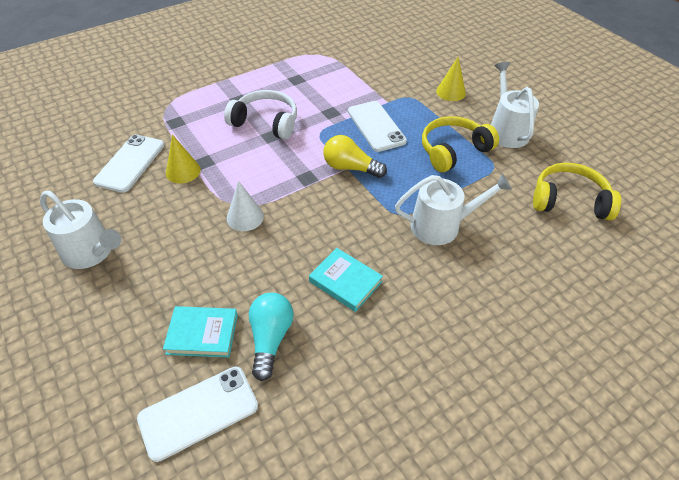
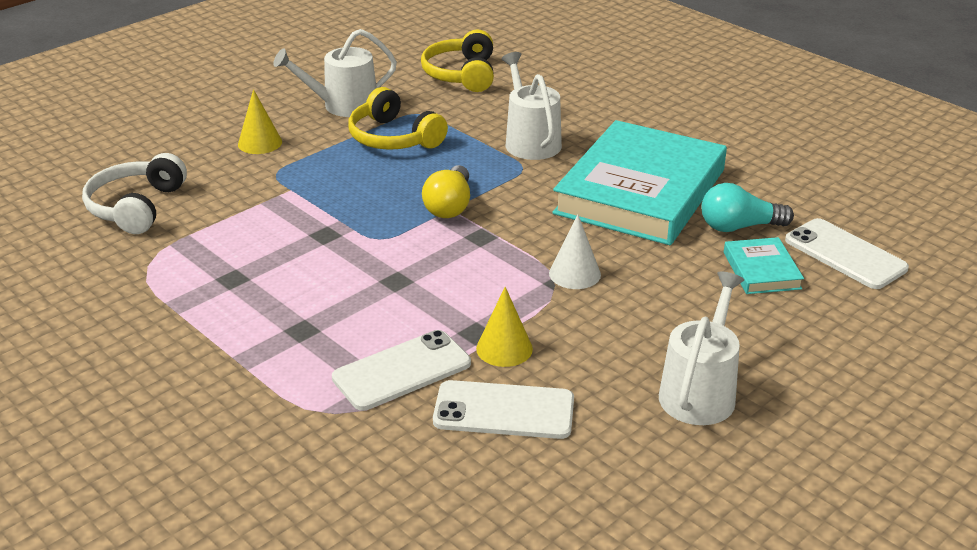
camera: 100 degrees left, 15 degrees down
(266, 122) = (362, 290): white headphones -> white headphones (136, 207)
(345, 282) = (640, 191): turquoise book -> turquoise book, size x2.36
(376, 126) = (353, 194): white phone -> white phone (402, 371)

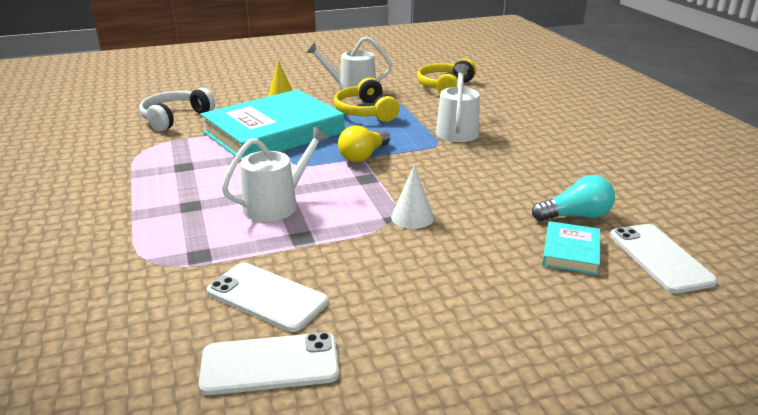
camera: 25 degrees right, 5 degrees down
(402, 371) = (225, 248): white phone -> white phone (270, 364)
(504, 348) = (311, 253): yellow cone -> none
(640, 191) = (513, 176): turquoise book -> turquoise book (274, 132)
(699, 392) = (436, 330): white watering can -> white watering can (276, 205)
(739, 227) = (575, 216): turquoise light bulb -> turquoise light bulb turned 150 degrees clockwise

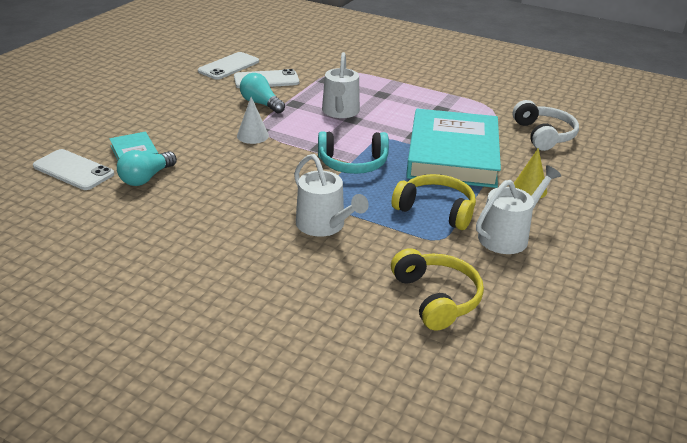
camera: 135 degrees right, 5 degrees up
(340, 256) = (261, 104): none -> turquoise light bulb
(363, 156) = (353, 163): yellow light bulb -> turquoise headphones

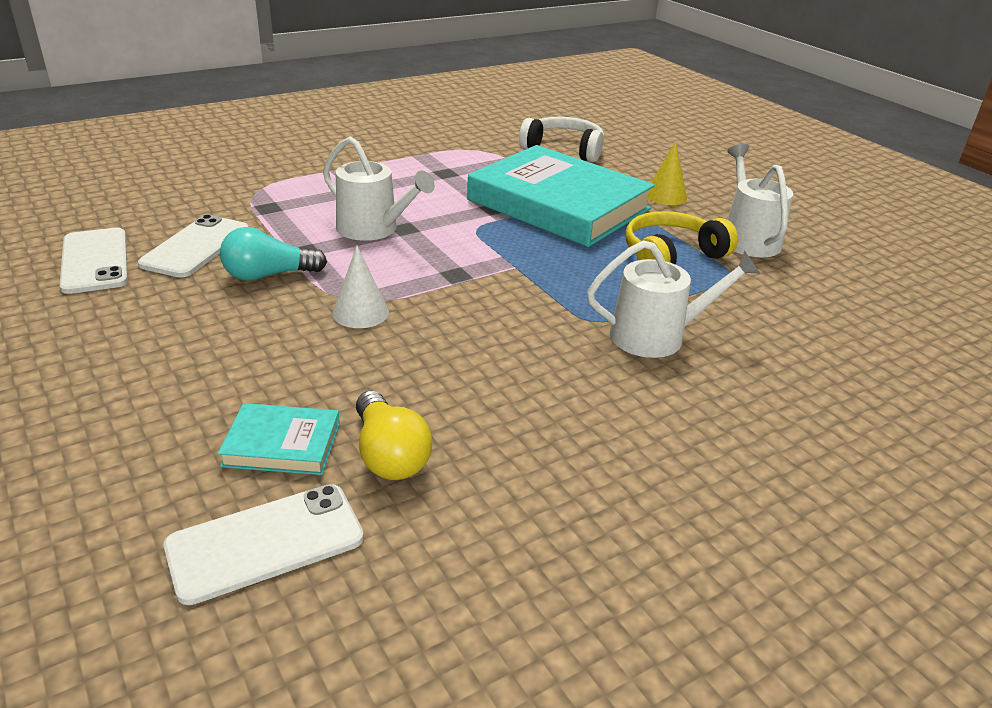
camera: 60 degrees left, 0 degrees up
(146, 178) = (389, 455): turquoise light bulb -> yellow light bulb
(353, 163) = (520, 267): turquoise headphones -> none
(436, 298) = (846, 317): yellow headphones -> none

